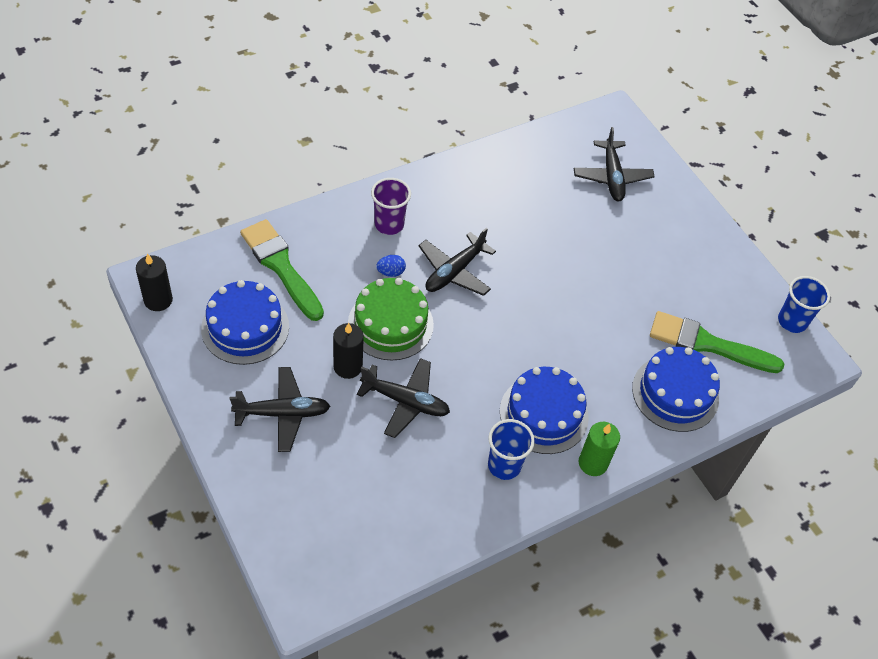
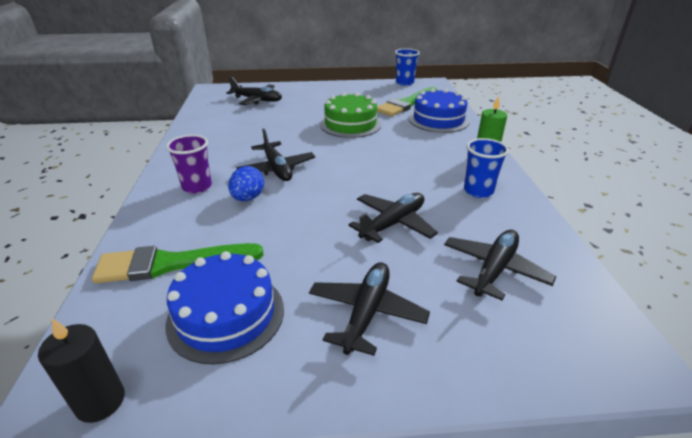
camera: 60 degrees left, 20 degrees down
(348, 366) = (333, 248): black candle -> none
(373, 494) = (494, 269): none -> black plane
(390, 272) = (248, 198): blue egg -> blue egg, size x1.50
(390, 324) = (303, 211): green cake -> green cake (350, 124)
(544, 414) = (435, 164): blue cake -> none

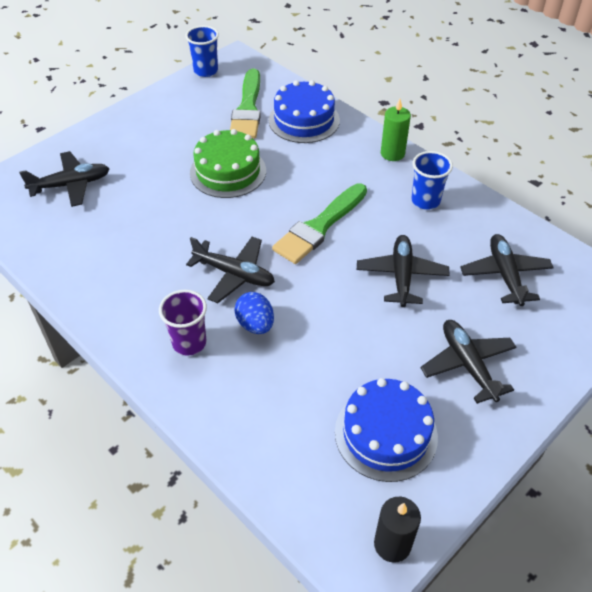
camera: 40 degrees left, 15 degrees up
(171, 264) = (287, 427): green brush -> green brush (319, 226)

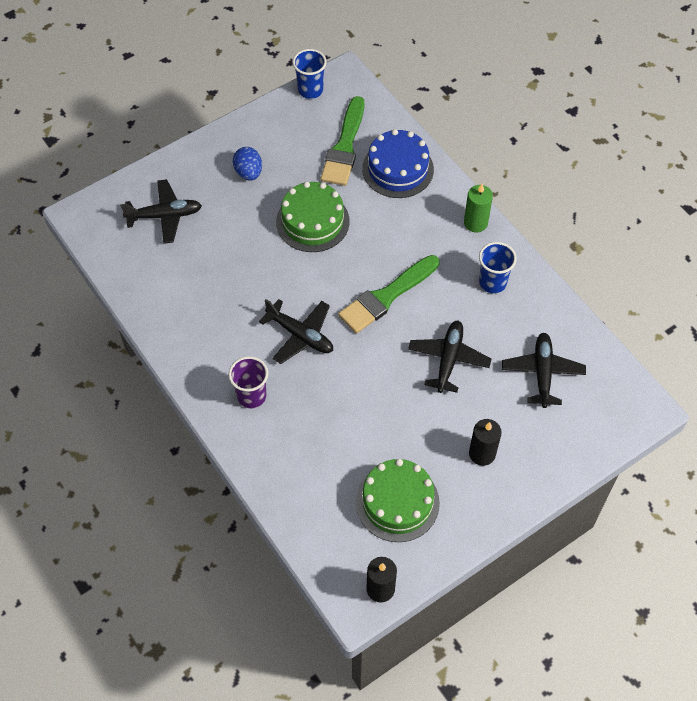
camera: 10 degrees right, 10 degrees up
(255, 324) = (310, 387): blue egg -> blue egg (248, 172)
(386, 434) = (397, 502): blue cake -> green cake
(467, 365) = (482, 453): black plane -> black candle

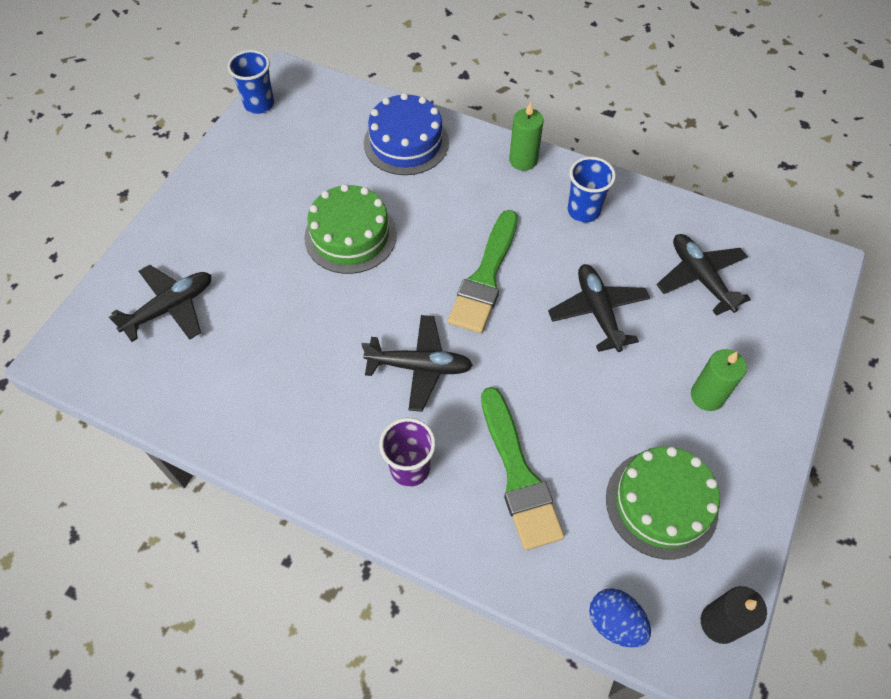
camera: 30 degrees left, 0 degrees up
(248, 172) = (243, 216): blue egg -> blue egg (615, 622)
(344, 147) = (334, 144): green brush -> green brush (518, 475)
(482, 453) = (707, 396): black candle -> green candle

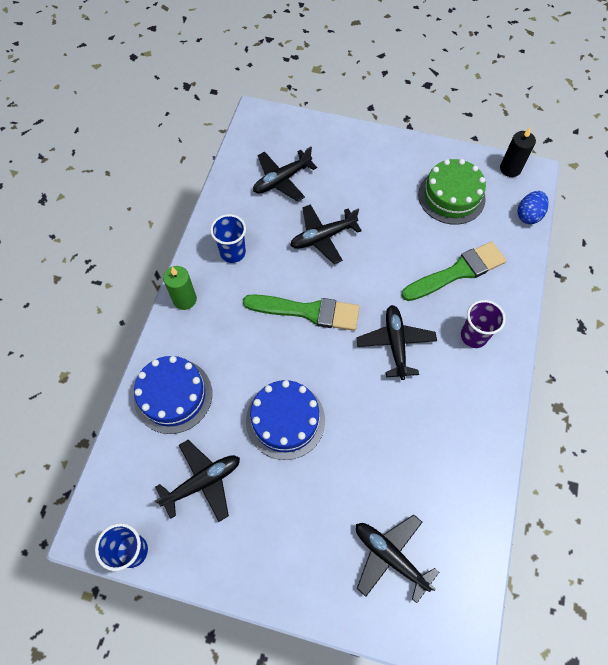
camera: 100 degrees left, 5 degrees up
(305, 159) = (203, 482): none -> black plane
(350, 236) = (285, 420): green cake -> blue cake
(707, 396) = (373, 175): green candle -> none

